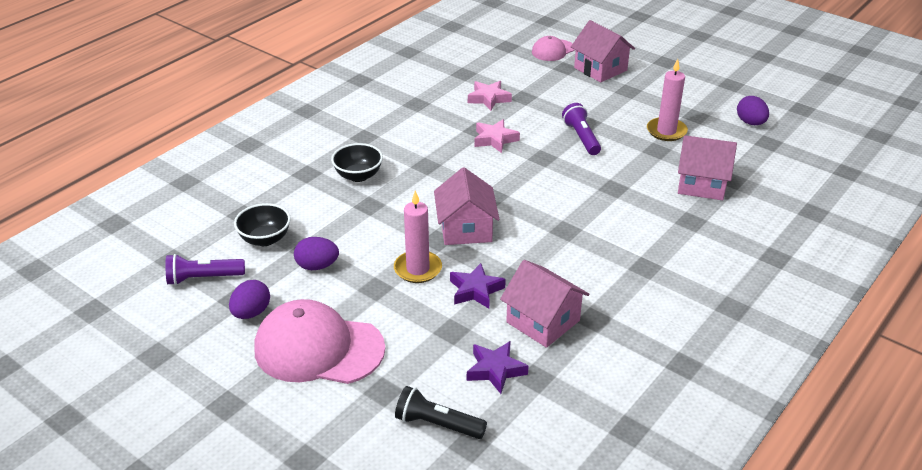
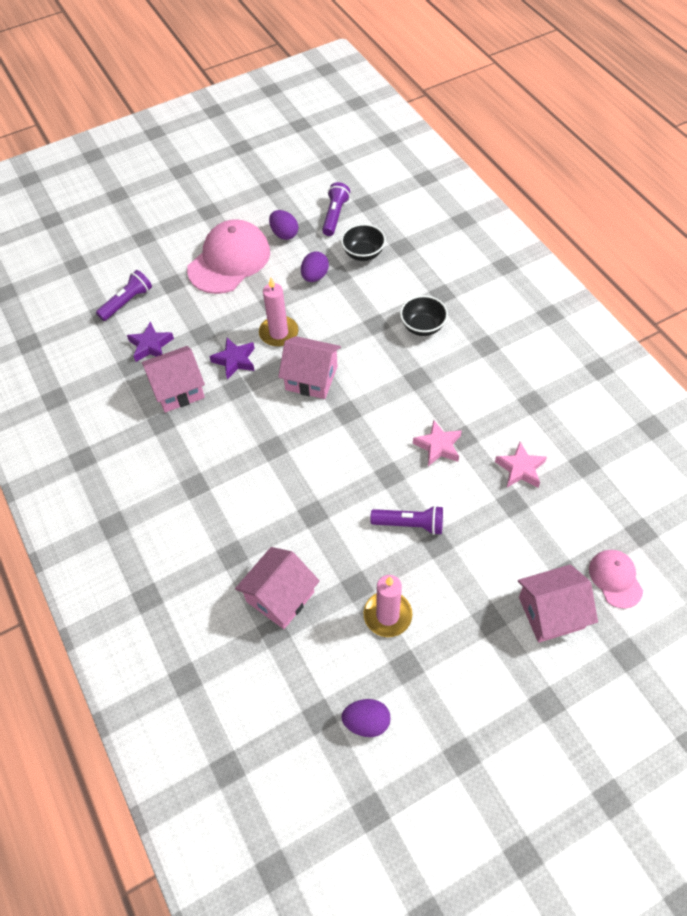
camera: 115 degrees right, 20 degrees up
(437, 424) = (127, 302): black flashlight -> purple flashlight

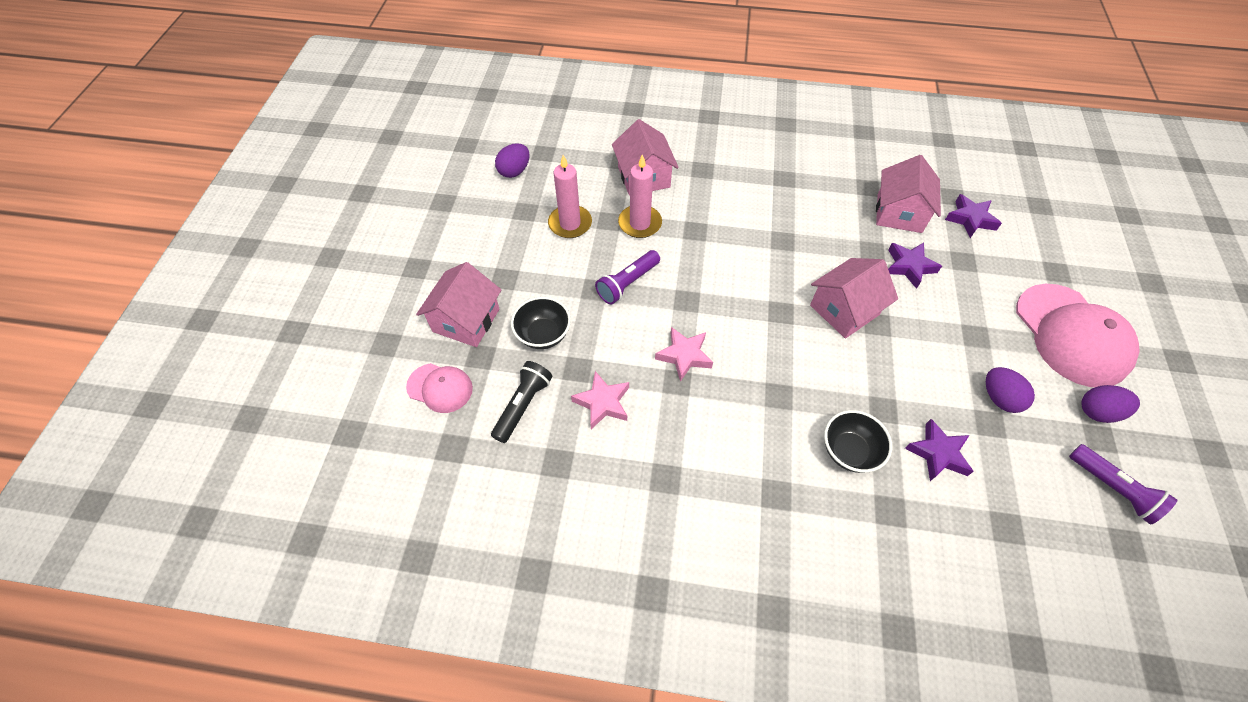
camera: 125 degrees right, 0 degrees up
(127, 302) = (1045, 228): purple flashlight -> none
(279, 333) = (925, 318): pink candle -> pink candle (640, 223)
(363, 253) = (1015, 472): black bowl -> black bowl (543, 335)
(383, 288) = (938, 453): none -> purple star
(571, 514) = (523, 405): none -> black flashlight

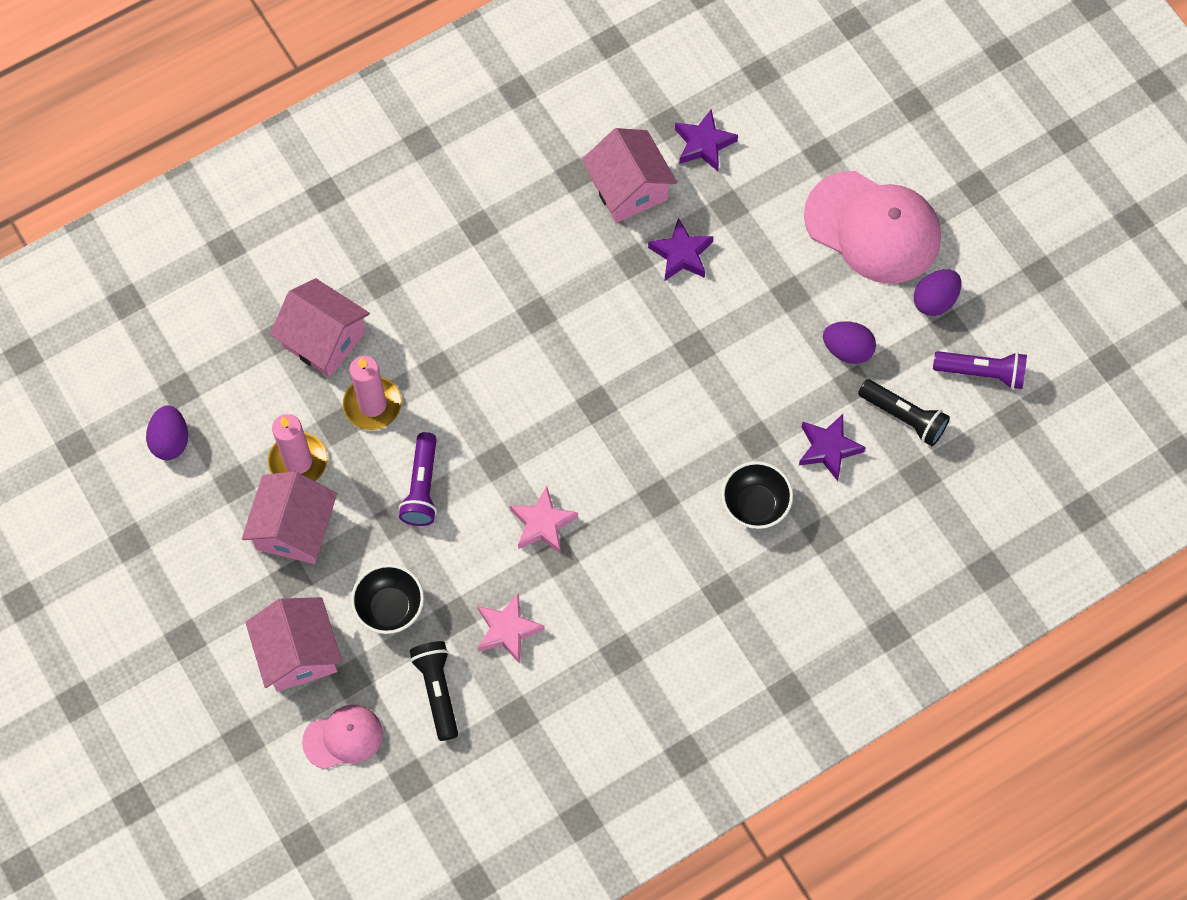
camera: 40 degrees left, 10 degrees up
(844, 310) = (654, 356): pink house -> pink house (294, 529)
(1019, 475) = (904, 417): none -> black flashlight

